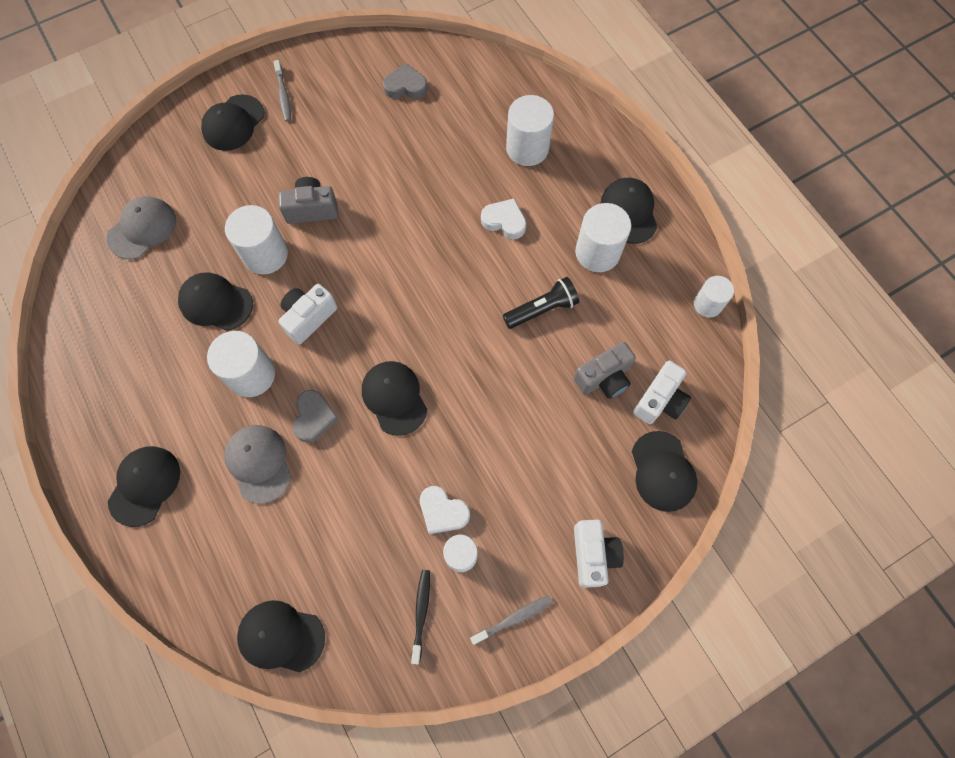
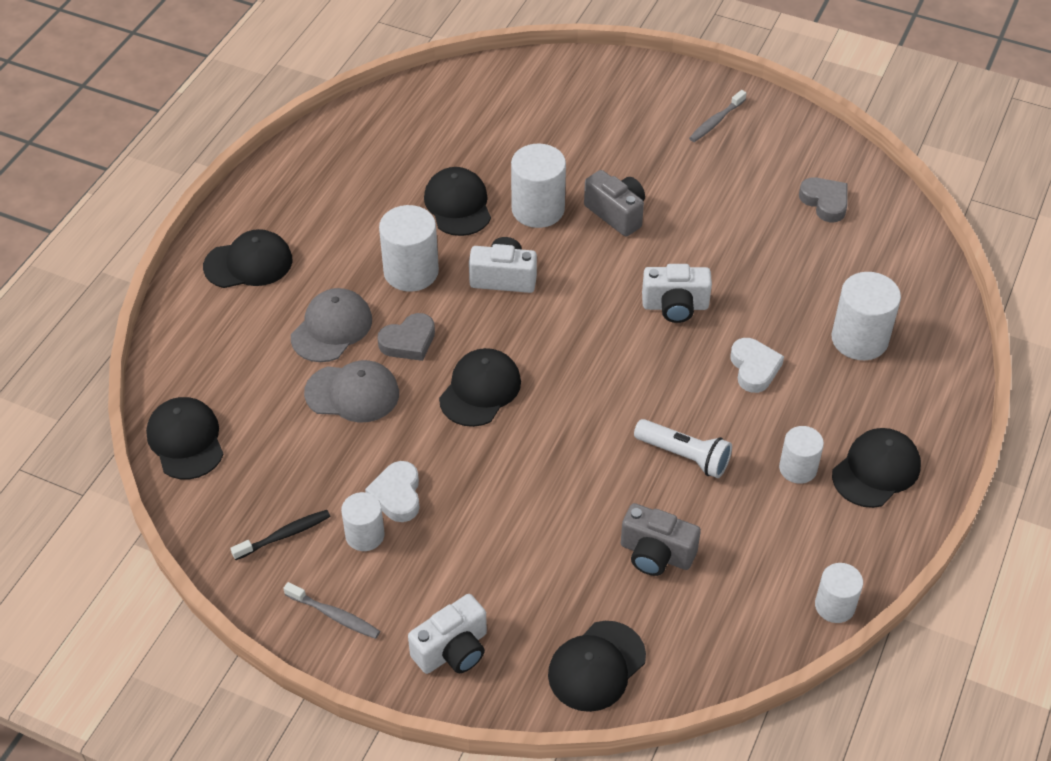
camera: 55 degrees right, 20 degrees down
(142, 229) = (482, 113): grey cap -> grey cap (352, 393)
(233, 123) = (649, 106): black cap -> none
(542, 309) = (684, 456): black flashlight -> white flashlight
(597, 252) = (798, 468): white cylinder -> white cylinder, size x0.63
(659, 400) = (676, 620): white camera -> white camera (675, 306)

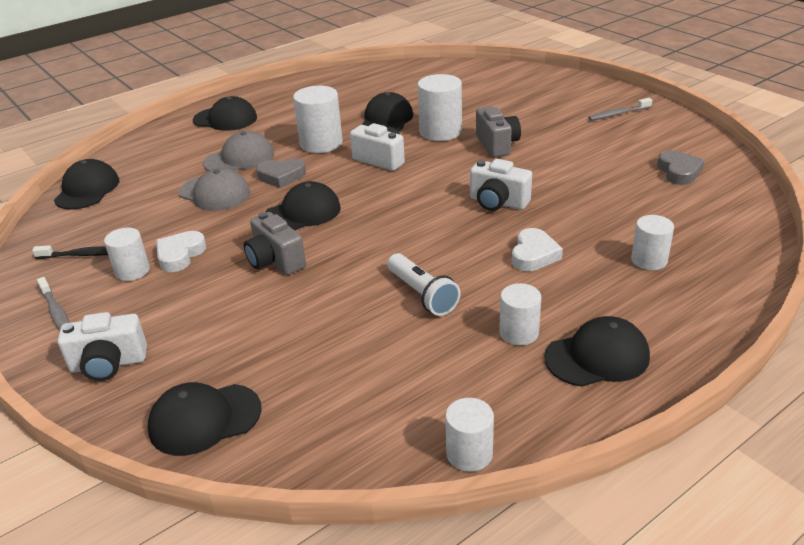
camera: 30 degrees right, 15 degrees down
(656, 554) = (335, 354): grey camera -> grey camera (275, 261)
(859, 339) = (649, 260): white cylinder -> white cylinder, size x0.63

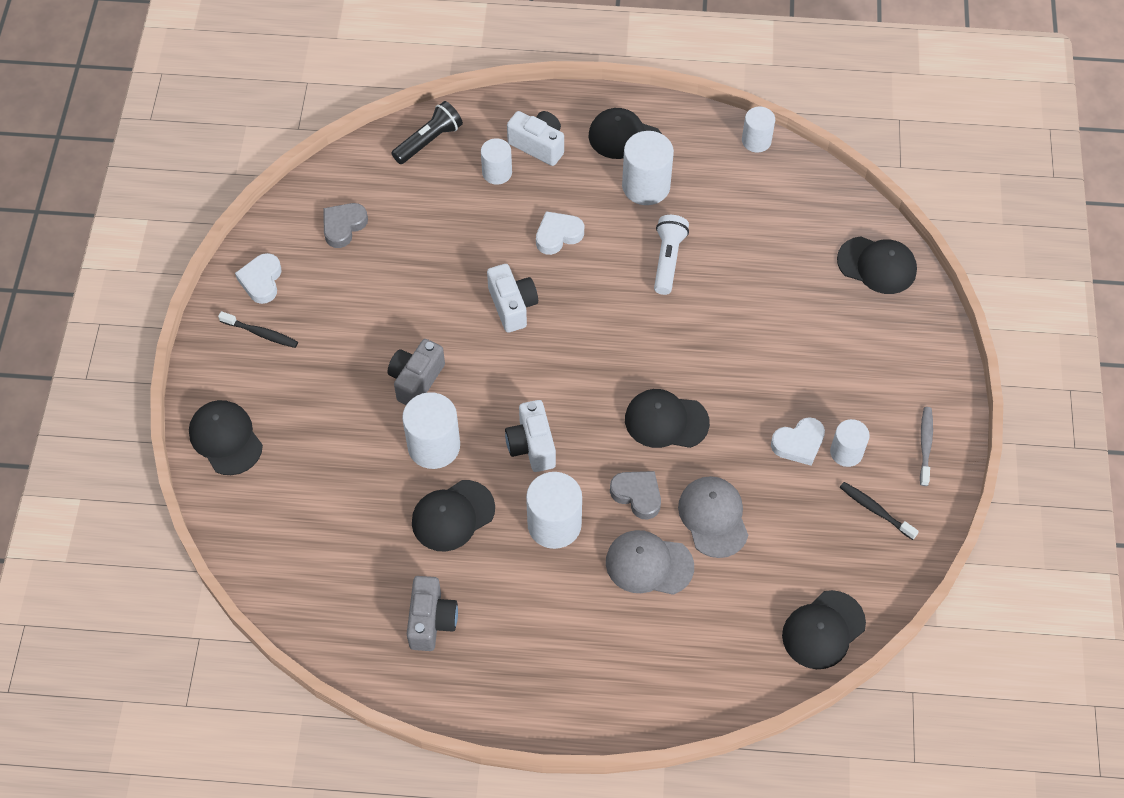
camera: 140 degrees left, 25 degrees up
(108, 364) = (912, 357): white camera -> white camera (538, 145)
(225, 119) = (600, 673): black cap -> black cap (225, 438)
(275, 261) = (734, 375): grey camera -> grey camera (431, 621)
(519, 333) = (646, 186): white cylinder -> white cylinder, size x1.60
(618, 114) = (261, 333): grey toothbrush -> black toothbrush
(665, 128) = (261, 281): none -> white heart
(734, 245) = (429, 141): none -> black flashlight

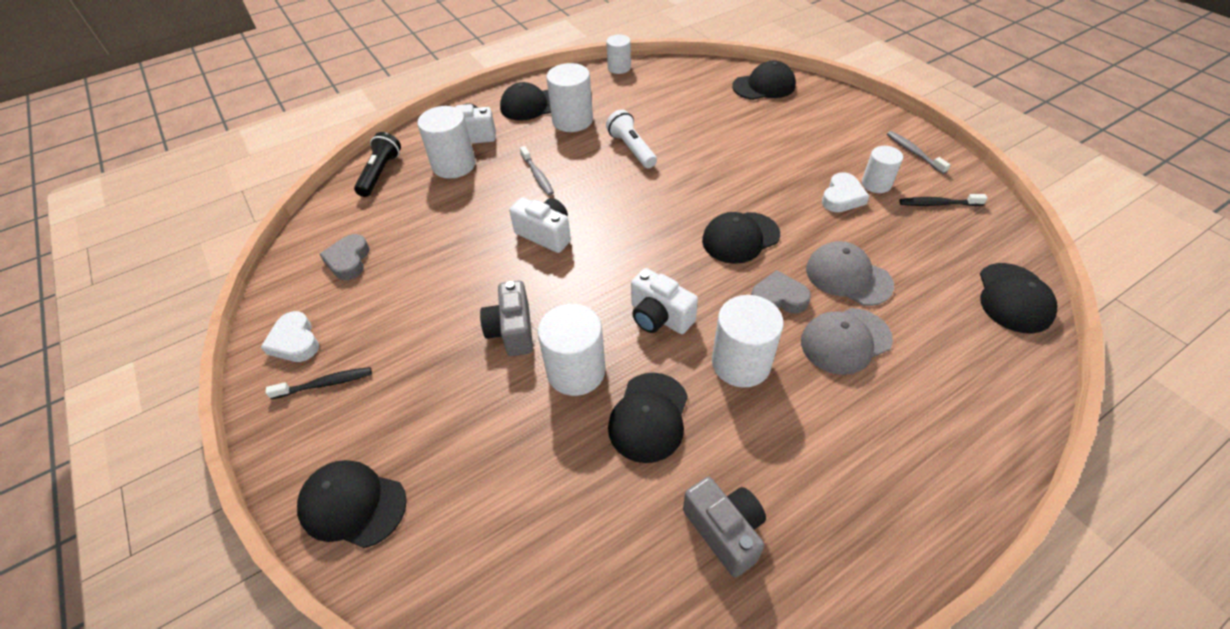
camera: 35 degrees left, 10 degrees down
(497, 172) = (454, 165): white cylinder -> white cylinder, size x1.60
(558, 235) = (537, 175): white heart -> grey toothbrush

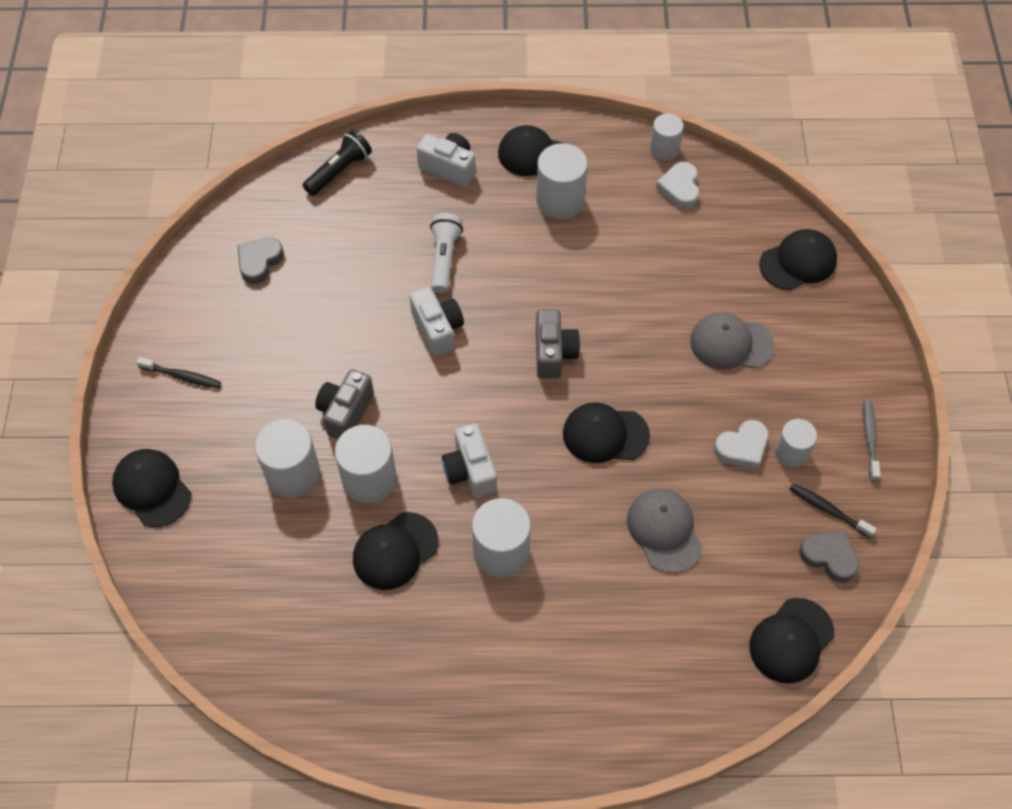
camera: 30 degrees right, 10 degrees up
(295, 341) = (179, 323): white heart -> white heart (679, 188)
(454, 165) = (410, 197): white cylinder -> white cylinder (293, 473)
(537, 175) = (477, 255): grey toothbrush -> none
(632, 149) = (590, 271): white flashlight -> white flashlight (444, 259)
(724, 531) = (382, 665): grey camera -> grey camera (553, 353)
(764, 86) = (798, 262): black cap -> black cap turned 45 degrees counterclockwise
(778, 298) = (584, 514): grey heart -> grey heart (829, 556)
(845, 341) = (603, 586): grey cap -> grey cap (731, 343)

